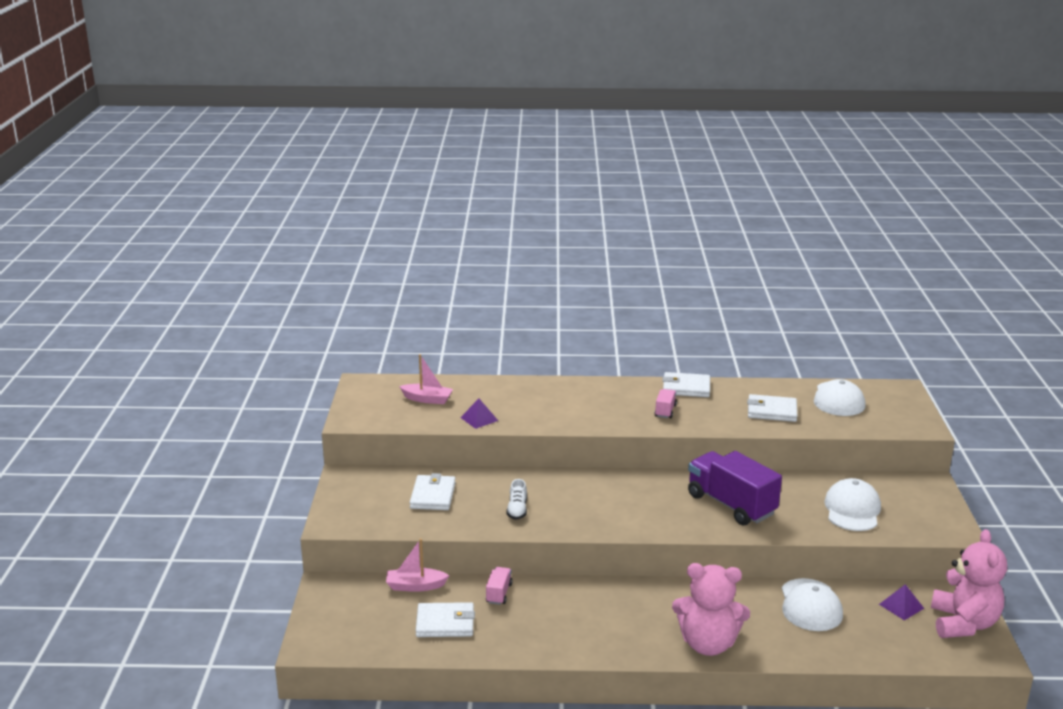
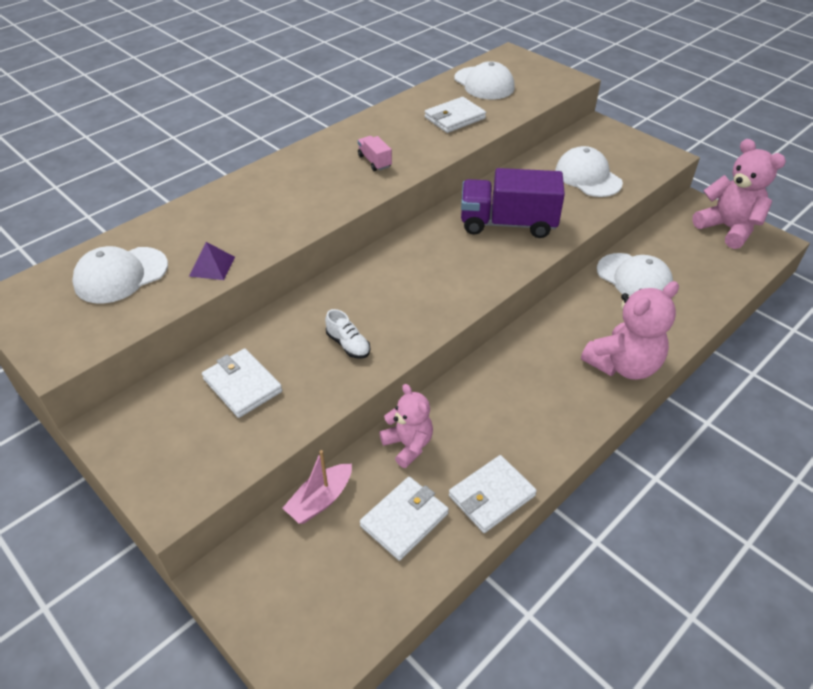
camera: 45 degrees left, 20 degrees up
(427, 399) = (121, 275): pink boat -> white cap
(499, 593) = (408, 445): pink truck -> pink teddy bear
(686, 388) = (359, 130): white wallet -> white wallet (492, 496)
(901, 606) = (681, 239): purple pyramid -> none

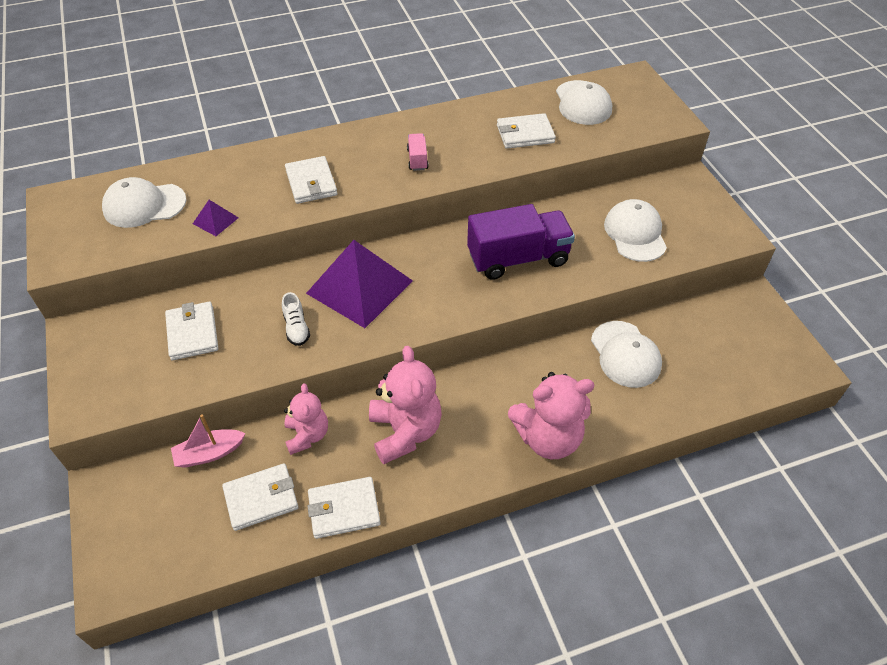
camera: 25 degrees right, 5 degrees up
(287, 207) = (311, 183): none -> white wallet
(382, 290) = (359, 287): none -> purple pyramid
(507, 223) = (518, 258): purple truck -> purple truck turned 135 degrees clockwise
(728, 228) = (768, 335): pink teddy bear -> pink teddy bear (405, 432)

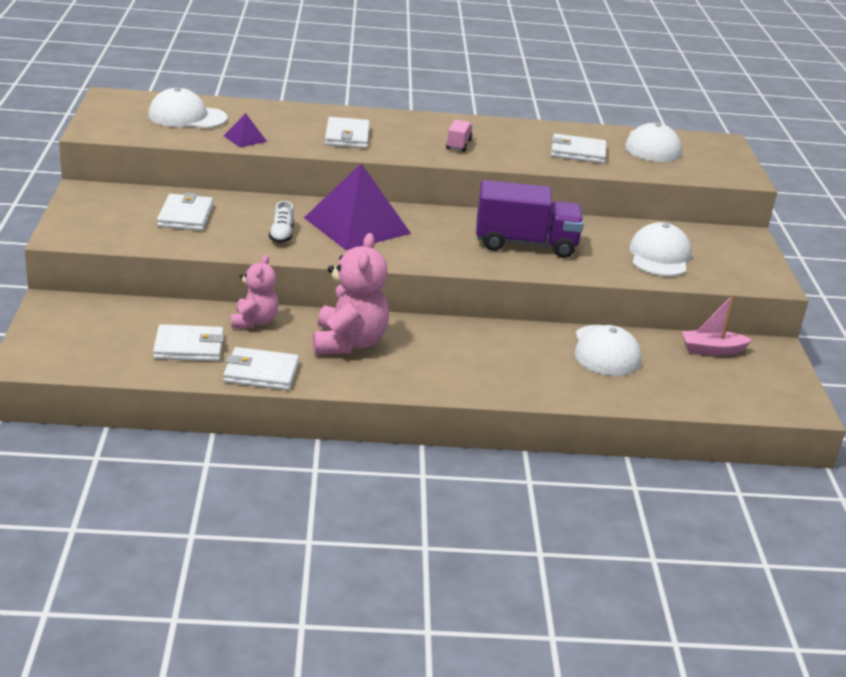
camera: 15 degrees right, 20 degrees down
(209, 453) = (158, 309): pink boat -> pink boat (711, 350)
(548, 438) = (488, 382): pink teddy bear -> none

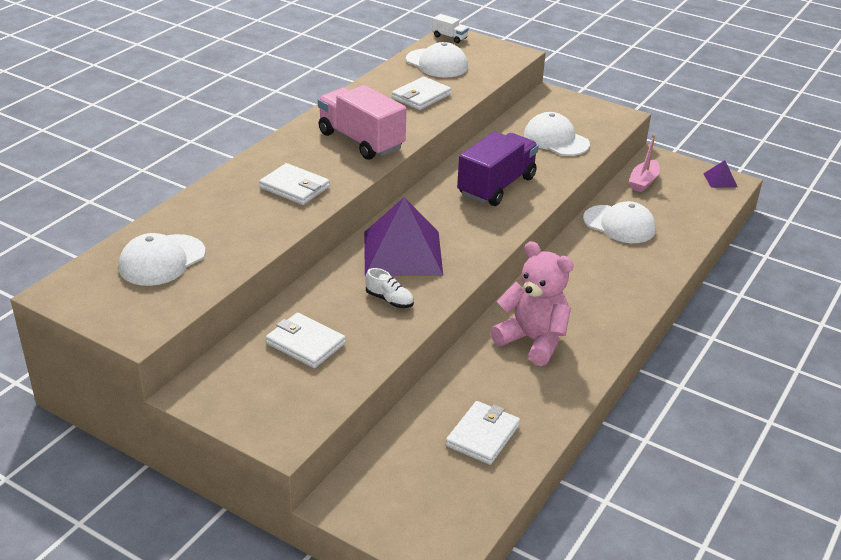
camera: 55 degrees left, 5 degrees up
(245, 138) = (247, 243): purple pyramid -> purple pyramid (720, 180)
(254, 322) = (464, 380): pink teddy bear -> none
(261, 373) = (551, 407): white wallet -> none
(458, 145) = (361, 141): pink truck -> pink truck, size x2.26
(716, 141) = (449, 37): none -> white truck

